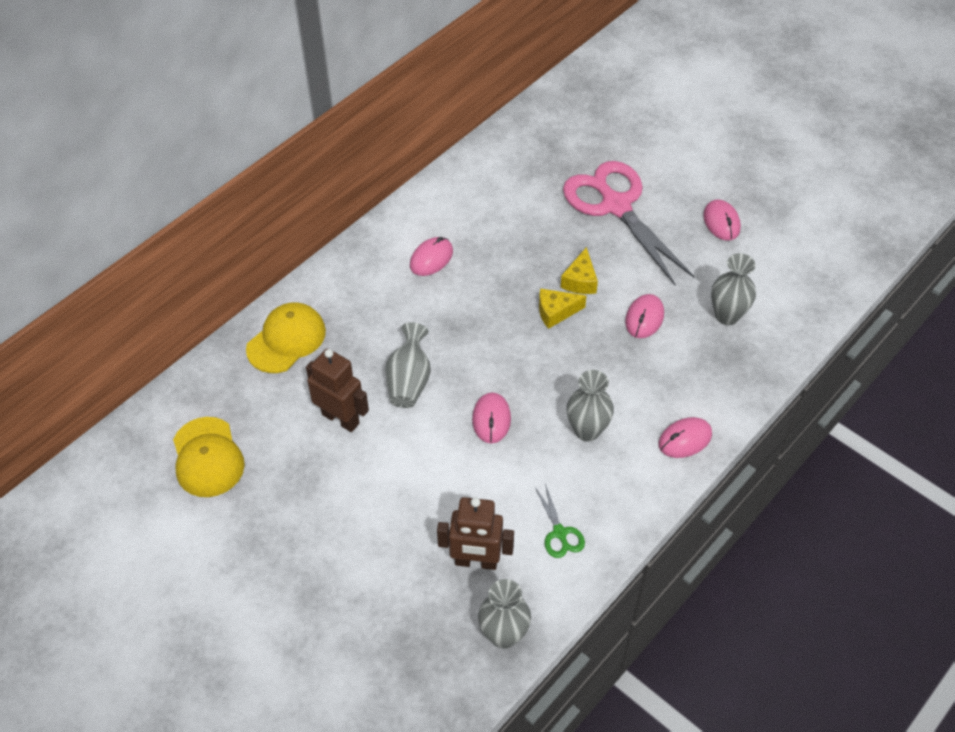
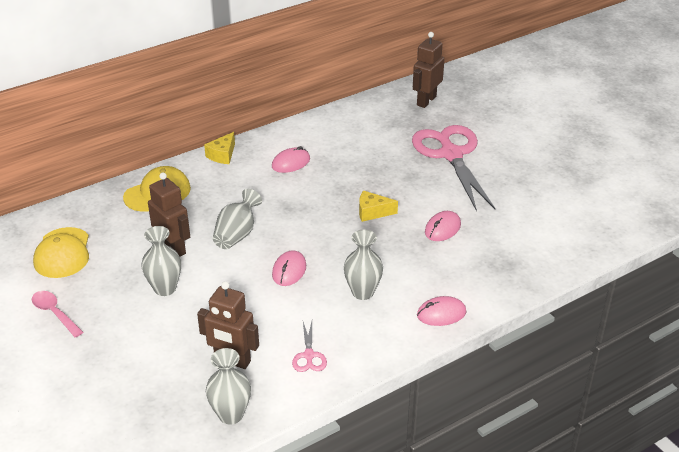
camera: 15 degrees right, 15 degrees down
(237, 547) = (54, 313): none -> pink spoon
(557, 128) = (426, 101): none -> brown robot
(560, 533) = (309, 356): green scissors -> pink scissors
(580, 281) = (401, 196): yellow cheese -> yellow cheese (222, 155)
(721, 222) = (533, 178): pink mouse -> none
(727, 315) = (512, 239): grey vase -> grey vase (165, 288)

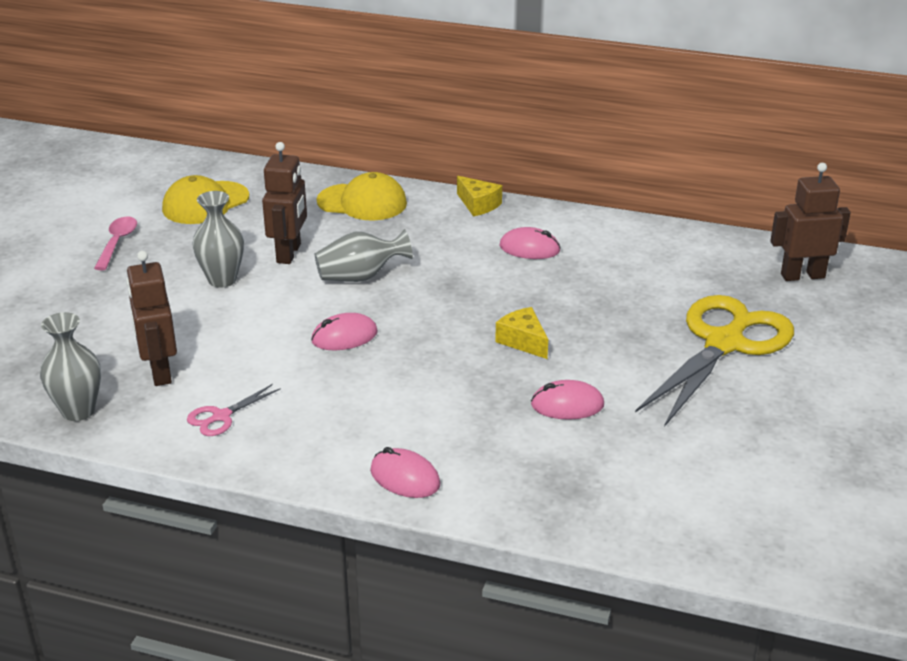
camera: 50 degrees right, 5 degrees down
(222, 155) = (478, 205): yellow cheese -> yellow cheese turned 120 degrees counterclockwise
(362, 292) = (371, 402): grey vase -> none
(451, 154) = (724, 343): pink scissors -> yellow scissors

